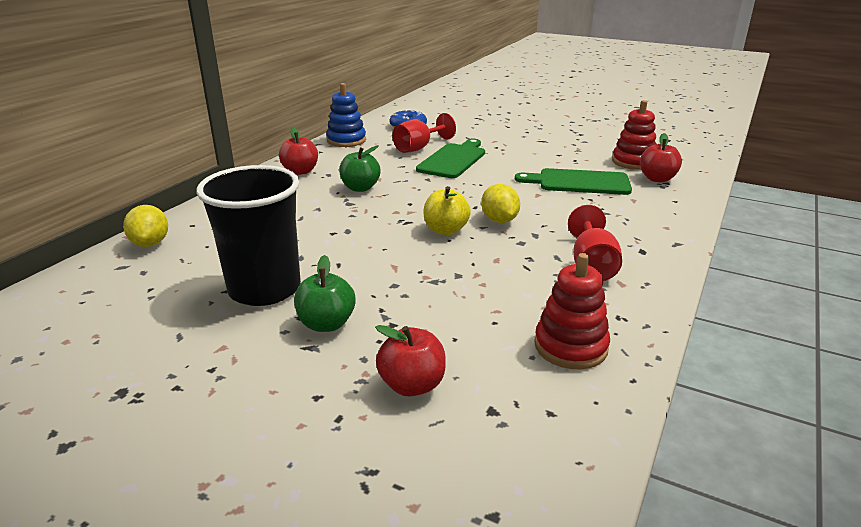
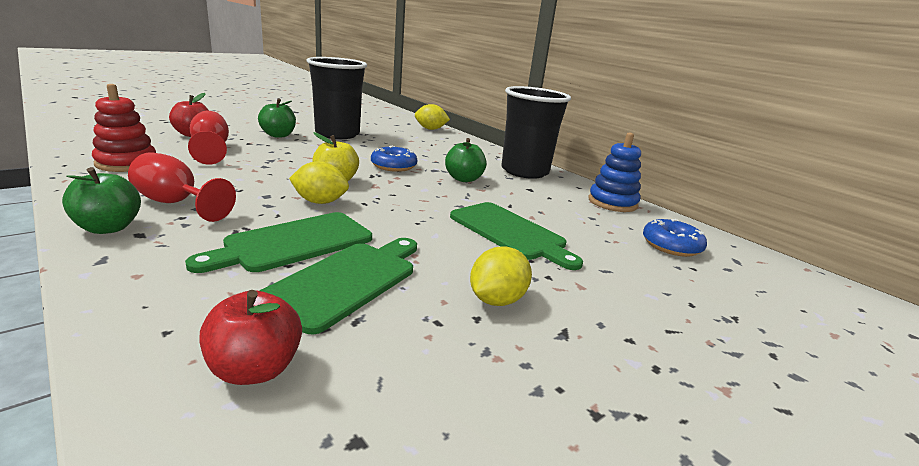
camera: 110 degrees right, 5 degrees down
(300, 171) = (524, 171): red apple -> black cup
(364, 221) = (393, 166): none -> blue donut
(419, 148) = (569, 228): red goblet -> red goblet (211, 150)
(538, 153) = (496, 300): none -> yellow lemon
(568, 206) = (293, 243): none -> green cutting board
(633, 162) = (361, 391): red stacking toy -> none
(656, 264) = (108, 228): none -> green apple

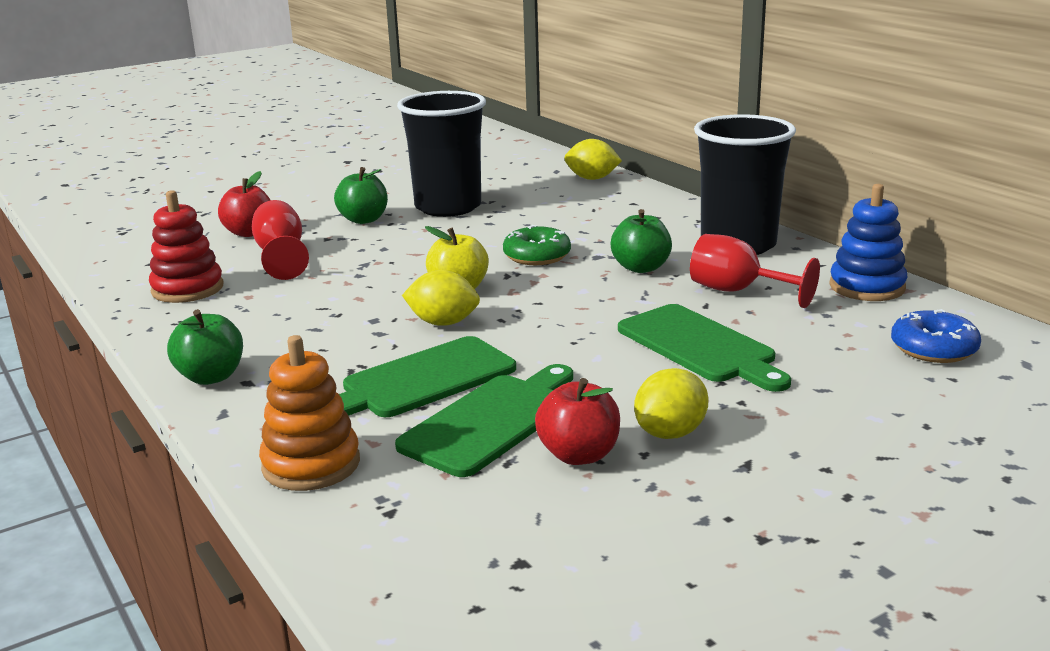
camera: 10 degrees right, 0 degrees up
(165, 314) = (311, 464): none -> orange stacking toy
(176, 204) = (271, 340): red goblet -> red goblet (738, 291)
(255, 369) = (415, 509): red apple -> red apple (579, 455)
(393, 166) = (537, 256): blue donut -> green donut

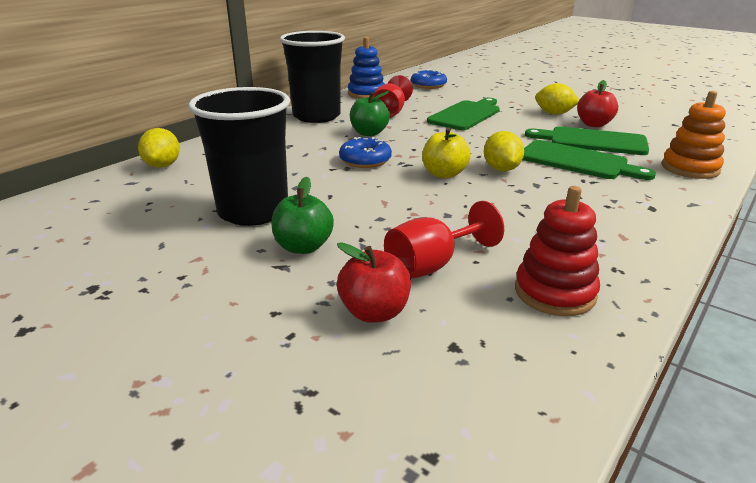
camera: 110 degrees left, 5 degrees up
(211, 377) = (666, 222): green apple -> none
(537, 256) = (365, 160): green donut -> blue donut

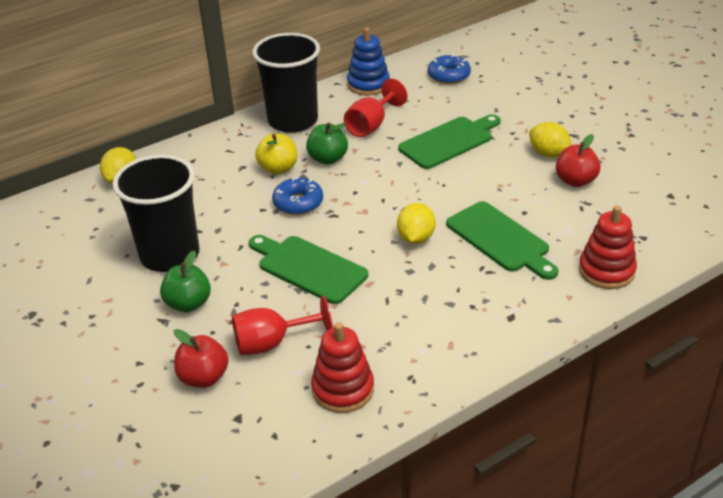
camera: 20 degrees right, 10 degrees up
(444, 174) = (357, 235): yellow apple -> yellow apple (278, 168)
(592, 141) = (546, 210): green cutting board -> green cutting board (308, 268)
(690, 168) = (606, 271): orange stacking toy -> red stacking toy

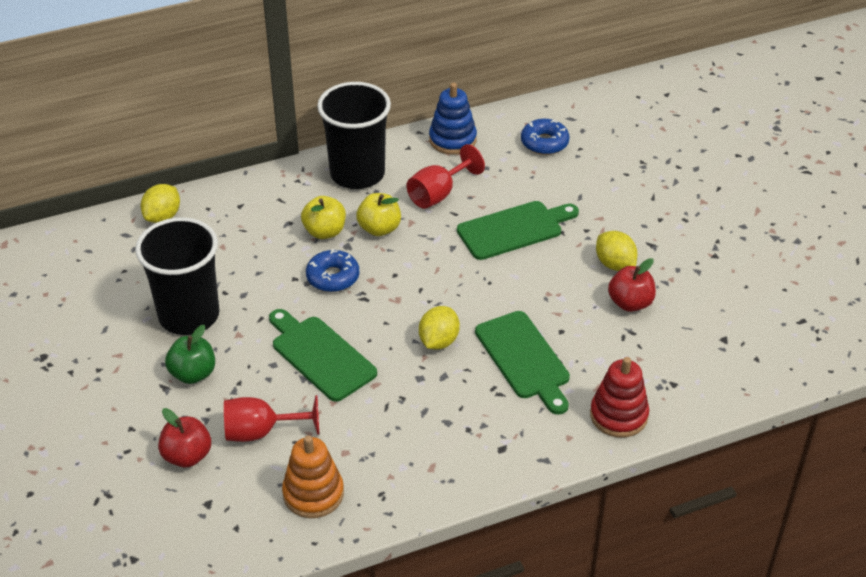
camera: 10 degrees right, 5 degrees up
(328, 159) = (379, 228): green apple -> yellow apple
(343, 389) = (313, 494): red stacking toy -> orange stacking toy

